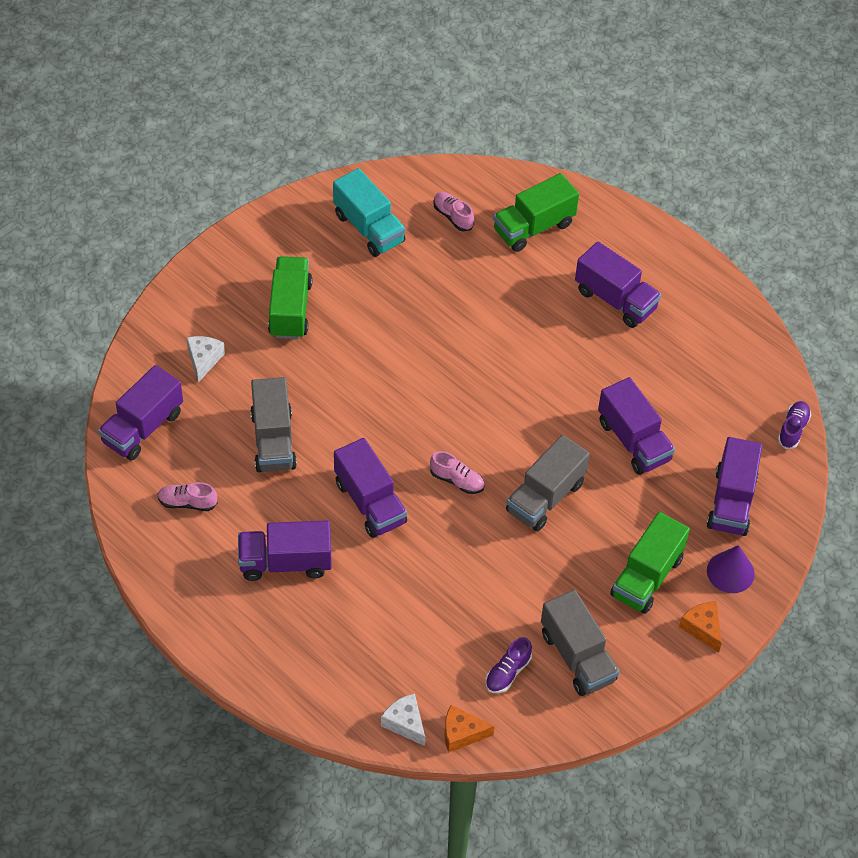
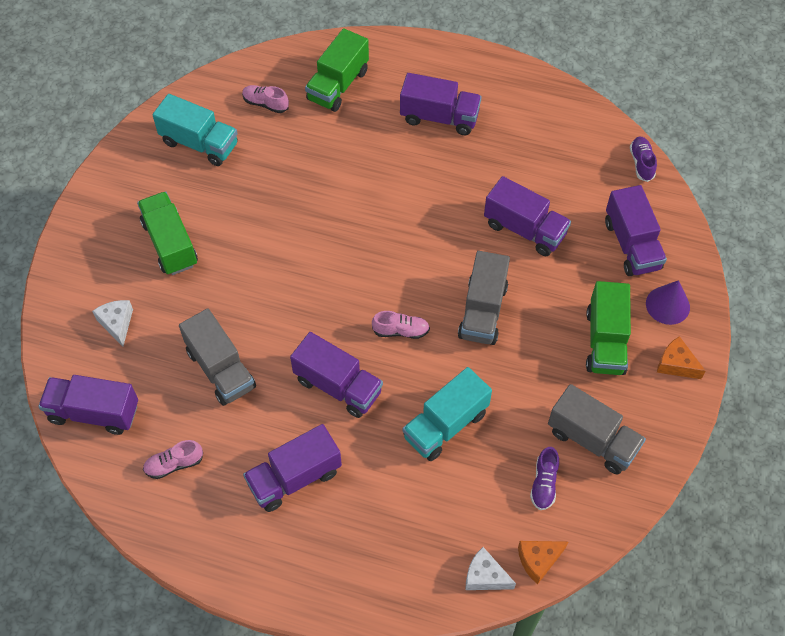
camera: 25 degrees left, 5 degrees up
(143, 427) = (94, 412): purple truck -> purple truck turned 90 degrees clockwise
(448, 581) = (445, 425): none -> turquoise truck

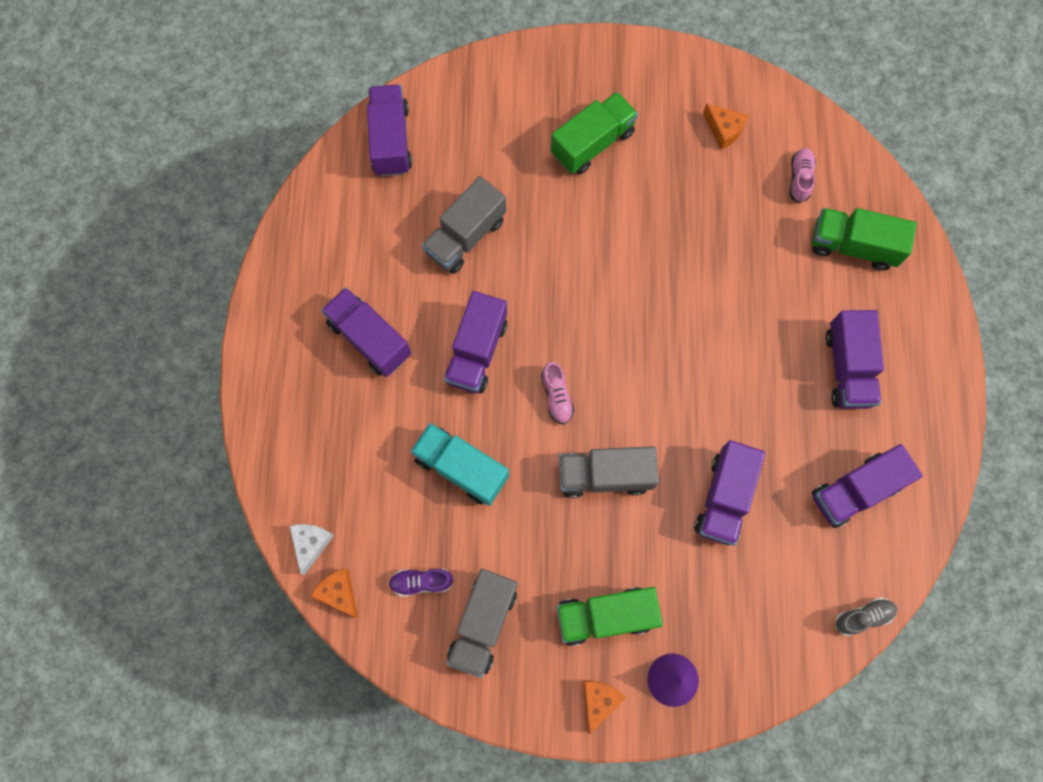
camera: 75 degrees right, 15 degrees up
(117, 323) = (488, 126): white cheese -> none
(174, 464) = (357, 227): pink shoe -> none
(199, 143) = (724, 130): turquoise truck -> orange cheese
(631, 245) = (741, 624): purple truck -> purple truck (855, 490)
(641, 163) = (863, 617): purple shoe -> grey shoe

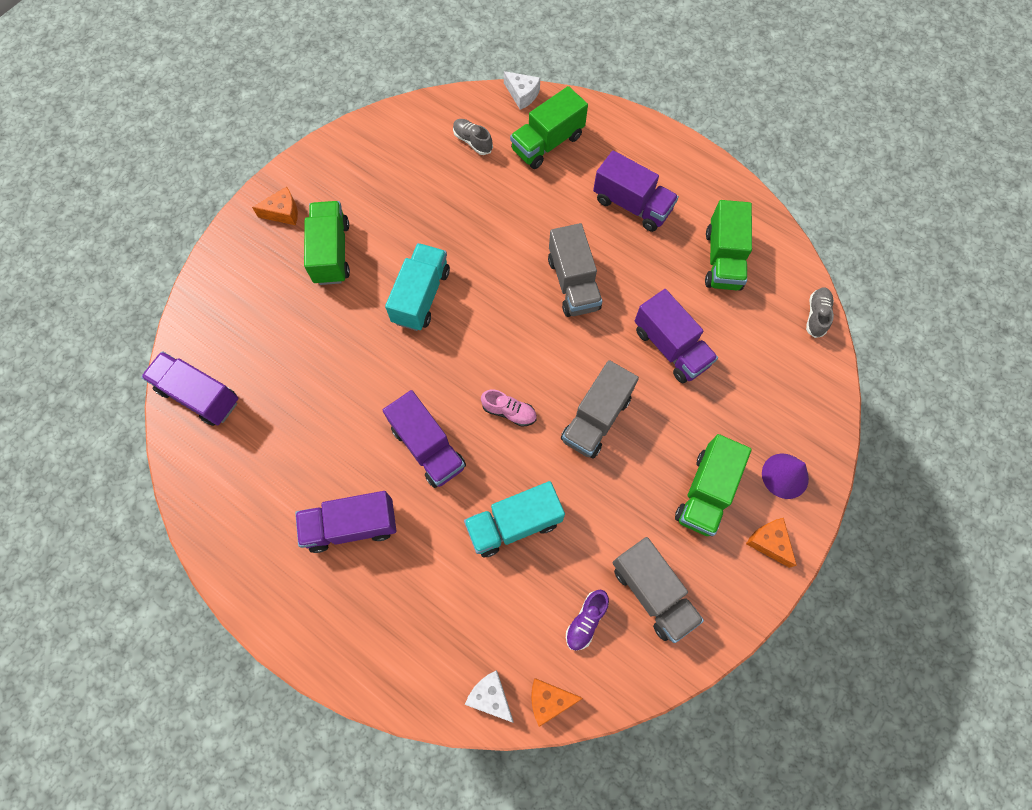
camera: 55 degrees left, 5 degrees down
(465, 236) = (327, 392): grey truck -> grey truck (573, 283)
(608, 247) = (421, 296): none -> turquoise truck
(724, 130) = (397, 162): orange cheese -> orange cheese (283, 212)
(800, 178) = (472, 141): pink shoe -> grey shoe
(855, 490) = (722, 259): purple truck -> green truck
(889, 186) = (522, 95): none -> white cheese

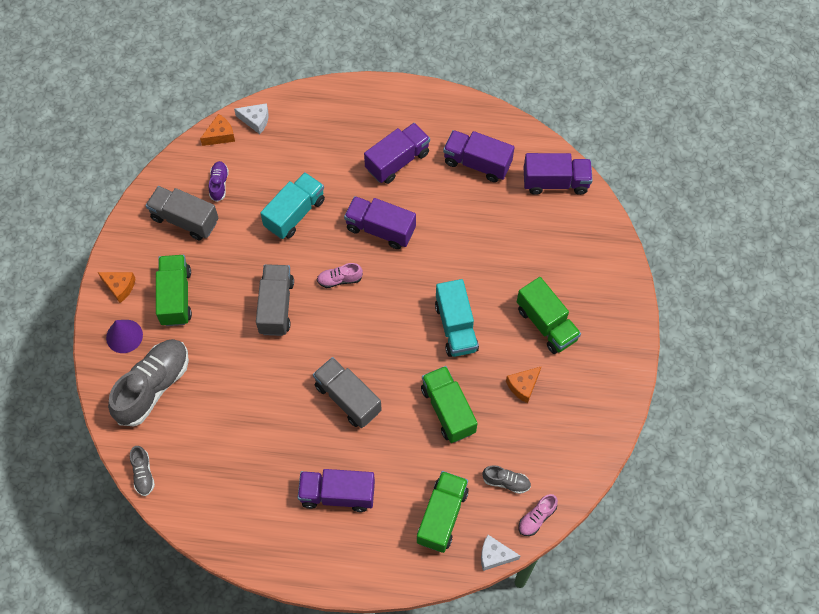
camera: 150 degrees right, 5 degrees down
(283, 212) = (608, 335): orange cheese -> orange cheese (523, 386)
(466, 103) = (536, 518): none -> pink shoe
(670, 347) = (247, 387): purple truck -> purple truck (477, 163)
(722, 259) = (238, 484): green truck -> green truck (448, 410)
(772, 399) = (153, 387): none -> grey shoe

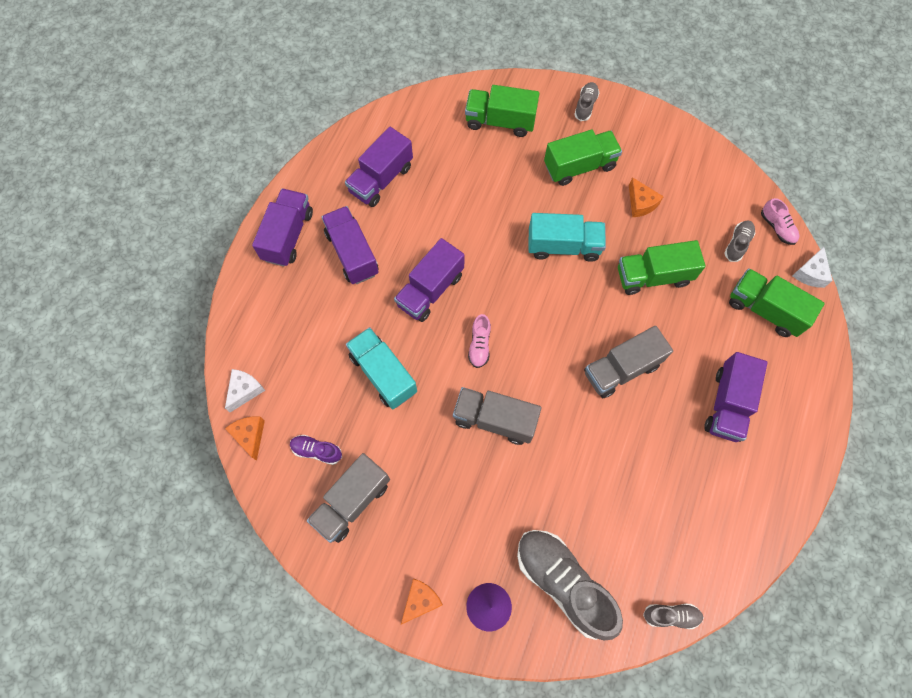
camera: 75 degrees left, 5 degrees up
(176, 297) = (453, 532): green truck -> green truck (500, 121)
(555, 182) = (426, 117): purple truck -> purple truck (288, 236)
(618, 316) = (585, 106): none -> grey shoe

